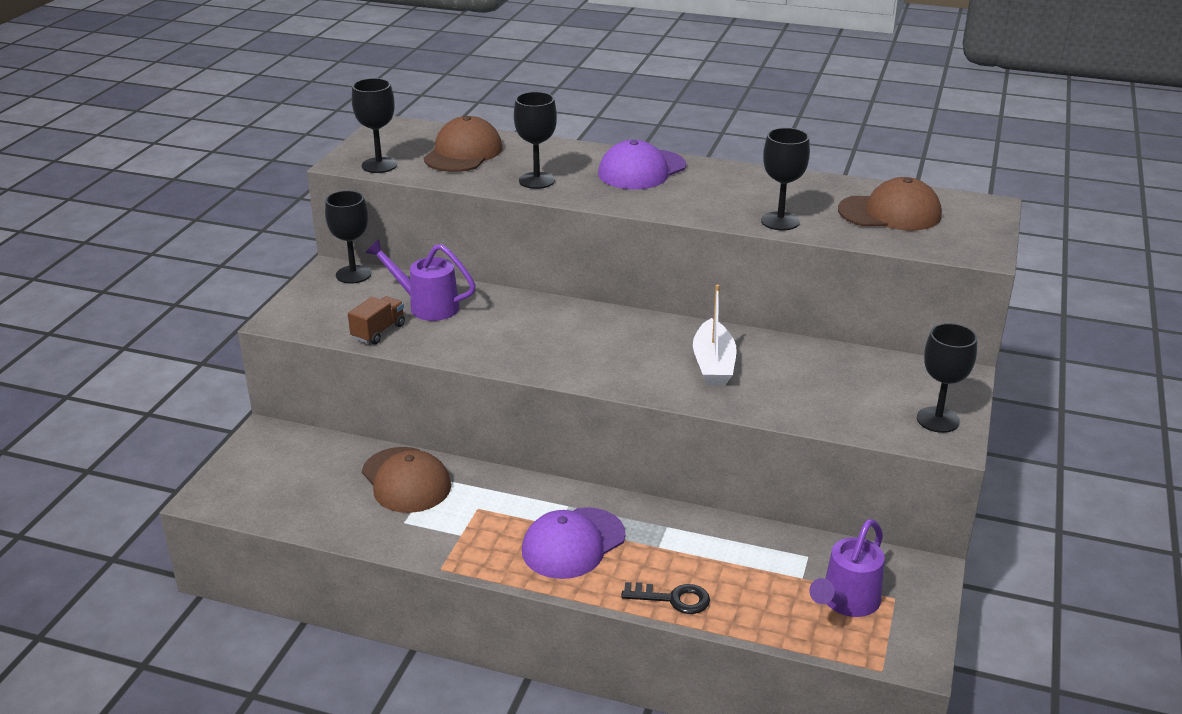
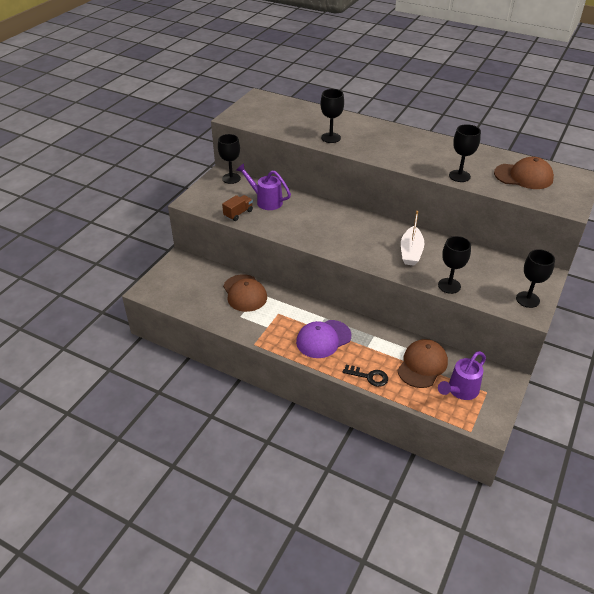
camera: 10 degrees right, 10 degrees up
(379, 165) = (249, 121): black goblet -> black goblet (449, 286)
(463, 153) = (295, 117): brown cap -> brown cap (422, 365)
(641, 170) = (389, 136): purple cap -> none

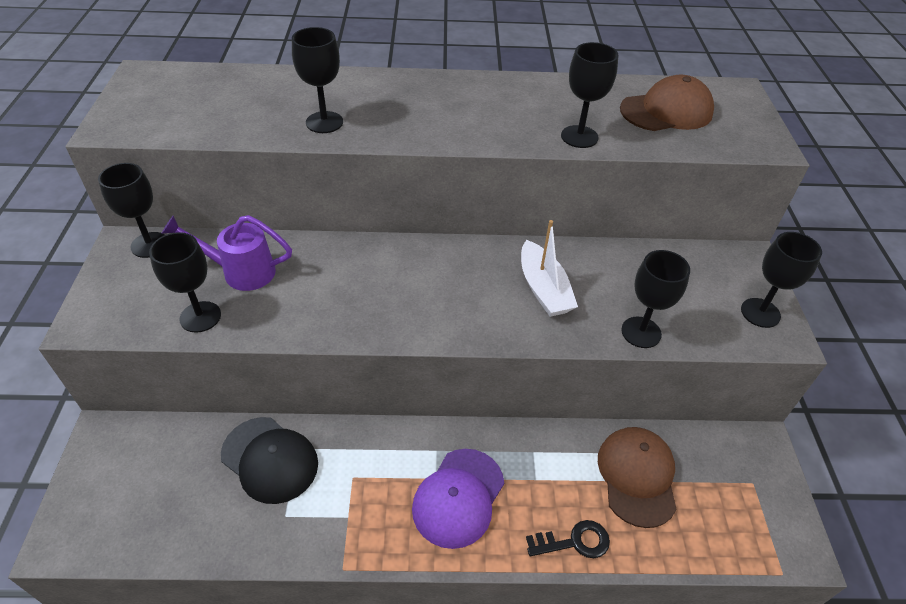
camera: 30 degrees left, 5 degrees up
(238, 213) = (200, 317): brown truck -> black goblet
(245, 293) = (270, 459): brown cap -> black cap
(460, 391) = (718, 499): purple watering can -> none

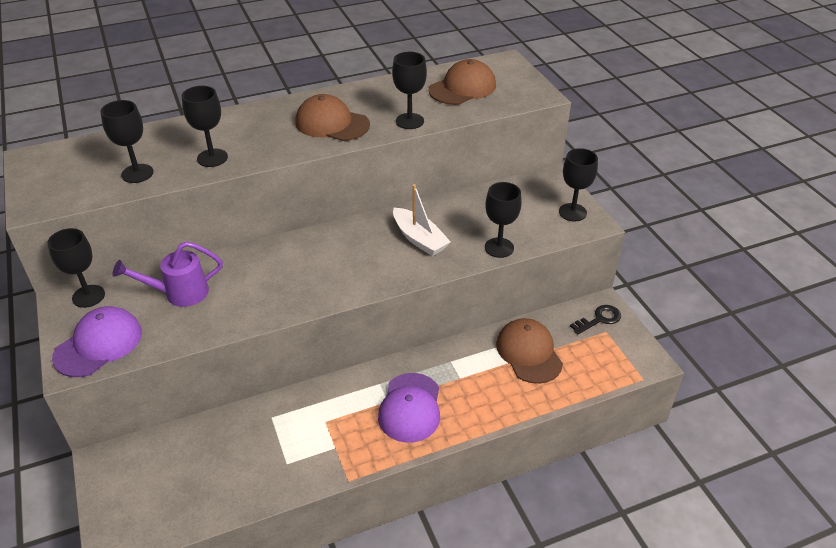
camera: 20 degrees left, 5 degrees down
(126, 306) = (98, 344): none -> purple cap
(200, 317) = (166, 334): black goblet -> black goblet (137, 173)
(270, 459) = (254, 431): black cap -> none
(482, 116) = (332, 123): none -> brown cap
(574, 542) = (503, 407): black key -> black key (599, 319)

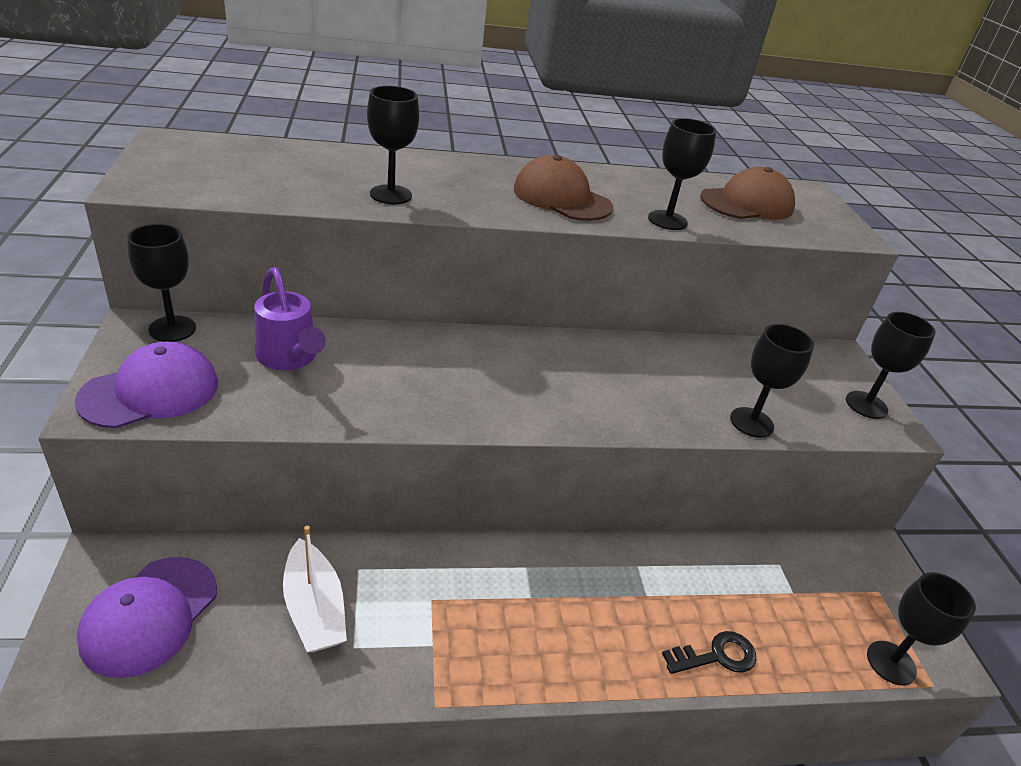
camera: 10 degrees right, 5 degrees down
(137, 173) = (287, 187): black goblet -> black goblet (891, 663)
(179, 293) = (289, 358): purple watering can -> purple watering can turned 120 degrees counterclockwise
(410, 408) = (561, 618): purple cap -> purple cap (150, 615)
(419, 239) = (638, 380): white boat -> white boat (314, 608)
(529, 353) = (756, 588): brown cap -> none
(599, 319) = (870, 570): black key -> black key (716, 656)

